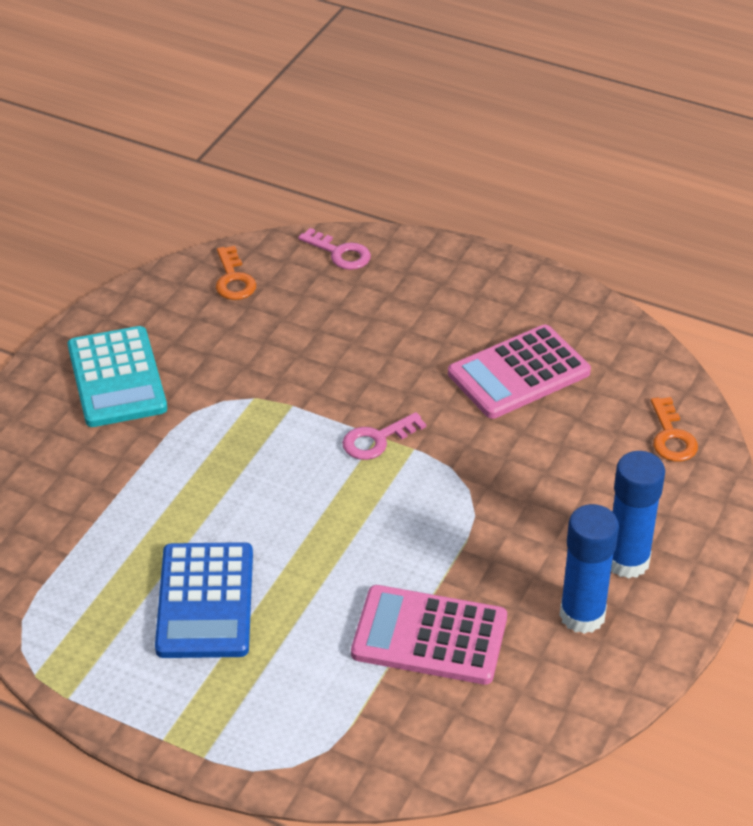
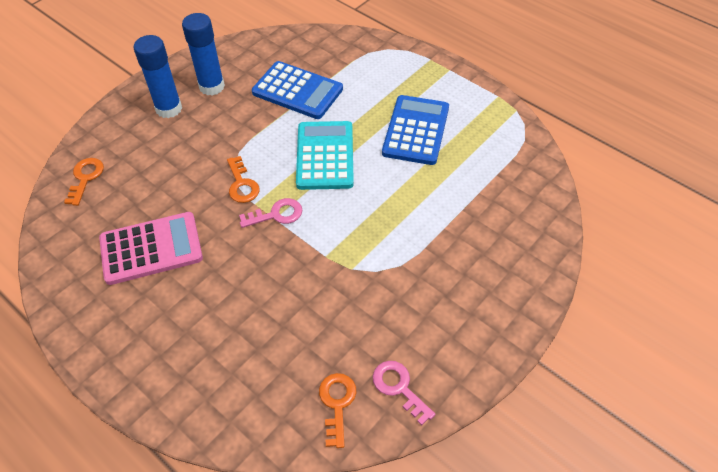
camera: 165 degrees left, 10 degrees up
(116, 378) = (455, 310): turquoise calculator -> turquoise calculator (325, 156)
(340, 253) = (230, 416): pink key -> pink key (399, 387)
(429, 636) = (297, 91): pink calculator -> blue calculator
(444, 469) = (242, 184): none -> orange key

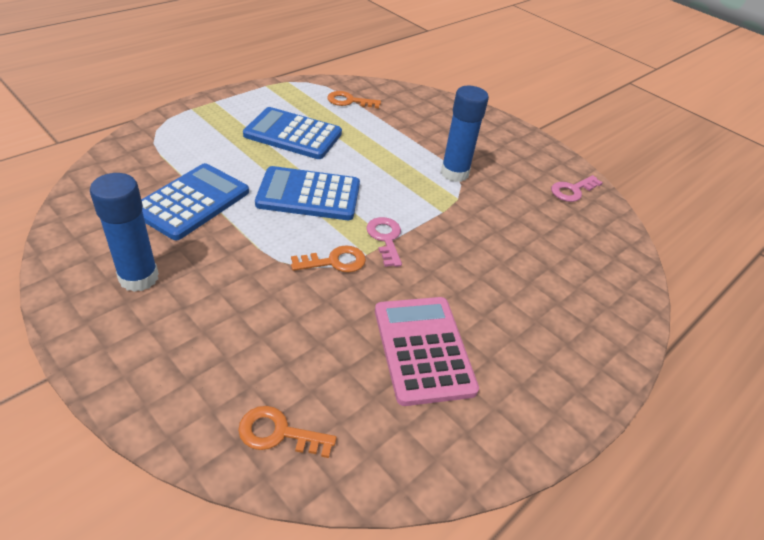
camera: 90 degrees left, 10 degrees down
(169, 109) = (163, 327): blue glue stick -> blue glue stick (454, 173)
(325, 156) = (309, 194): turquoise calculator -> blue calculator
(337, 403) = (593, 224): orange key -> orange key (349, 101)

